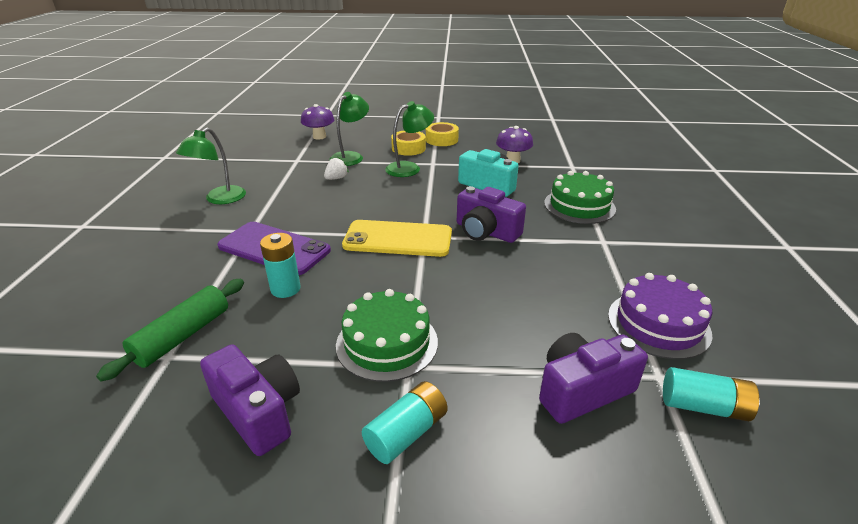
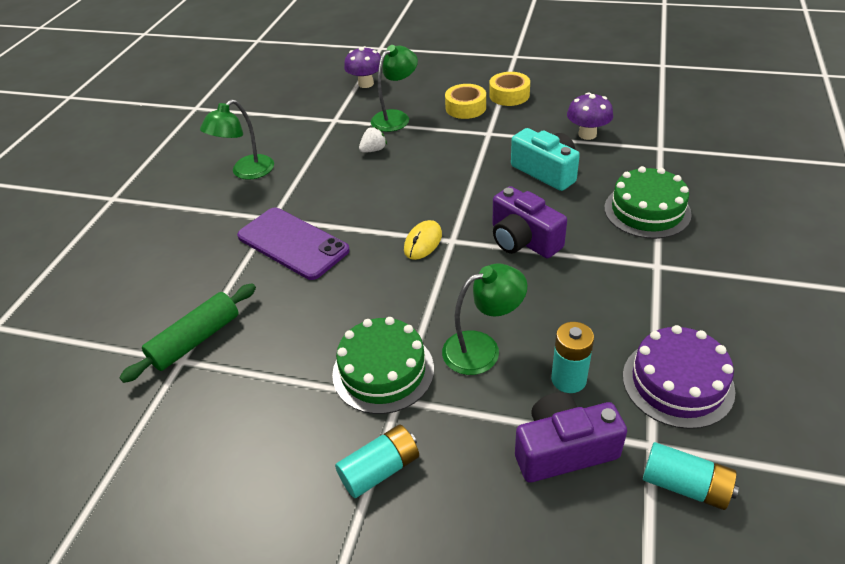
camera: 15 degrees right, 10 degrees up
(258, 411) = (253, 429): purple camera -> none
(285, 289) = (296, 296): turquoise battery -> turquoise battery (568, 379)
(398, 239) = (423, 242): yellow phone -> yellow mouse
(409, 168) = (459, 139): green lamp -> green lamp (482, 348)

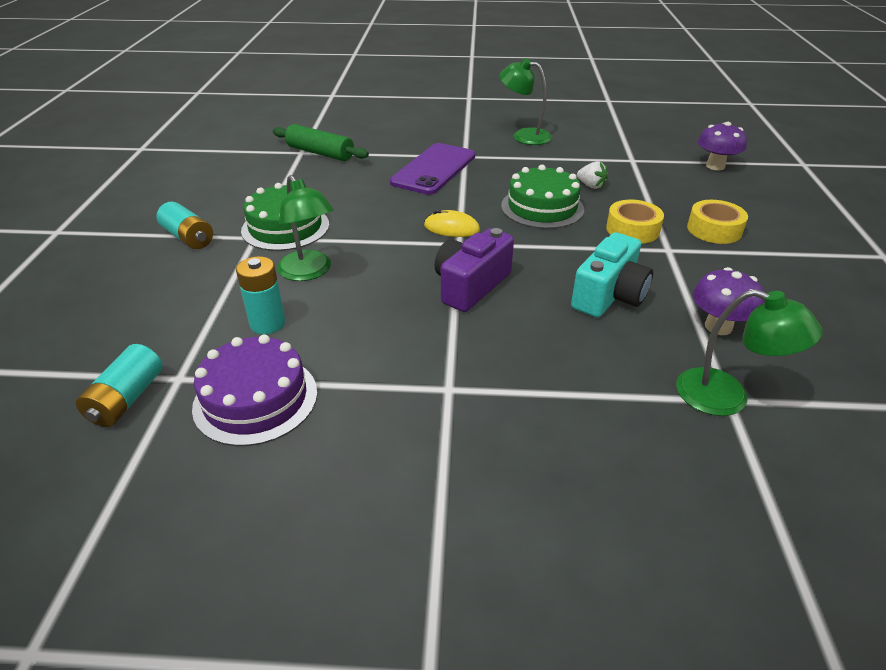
camera: 75 degrees right, 5 degrees down
(396, 117) = (660, 190): green lamp -> green lamp (727, 397)
(509, 95) = (770, 258): yellow tape -> yellow tape (632, 229)
(563, 449) = (186, 323): purple camera -> none
(647, 211) = (560, 382): green cake -> green cake (542, 207)

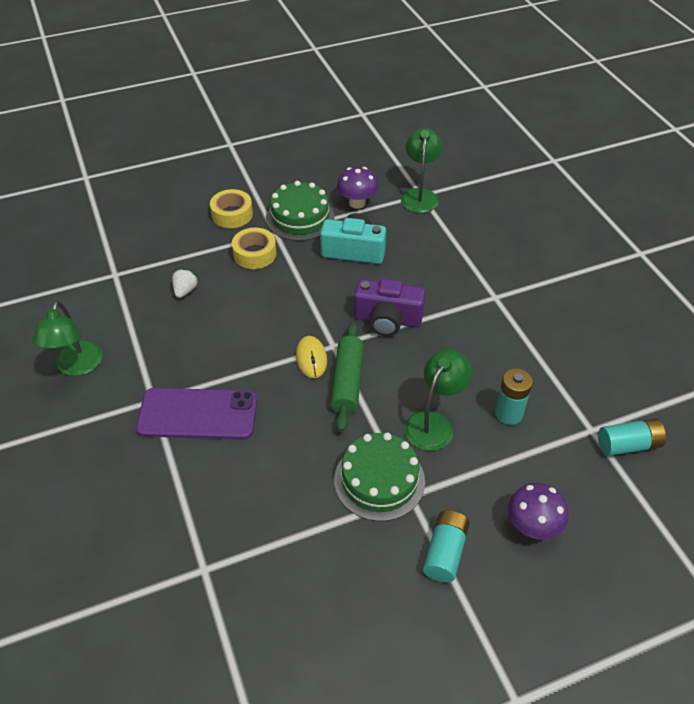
camera: 115 degrees left, 10 degrees up
(255, 399) = (573, 378): purple cake -> none
(320, 153) = (198, 545): green rolling pin -> green rolling pin (347, 382)
(542, 207) = (243, 312): green cake -> green cake (300, 217)
(715, 166) = (109, 223): purple mushroom -> purple mushroom (532, 527)

